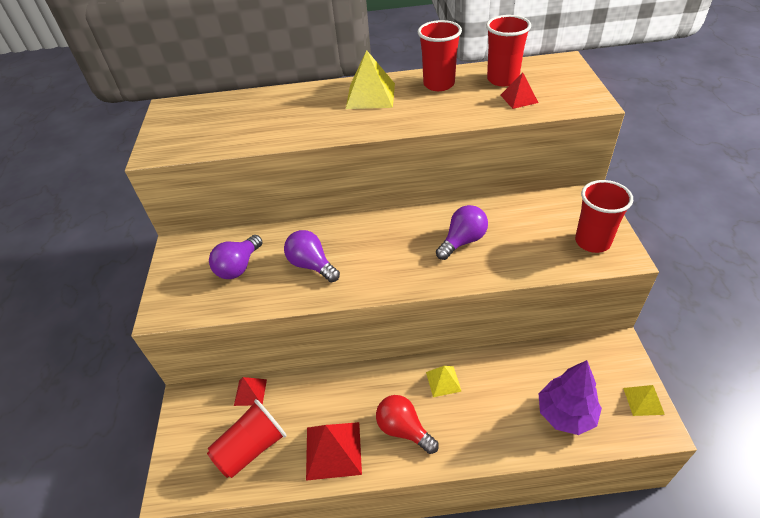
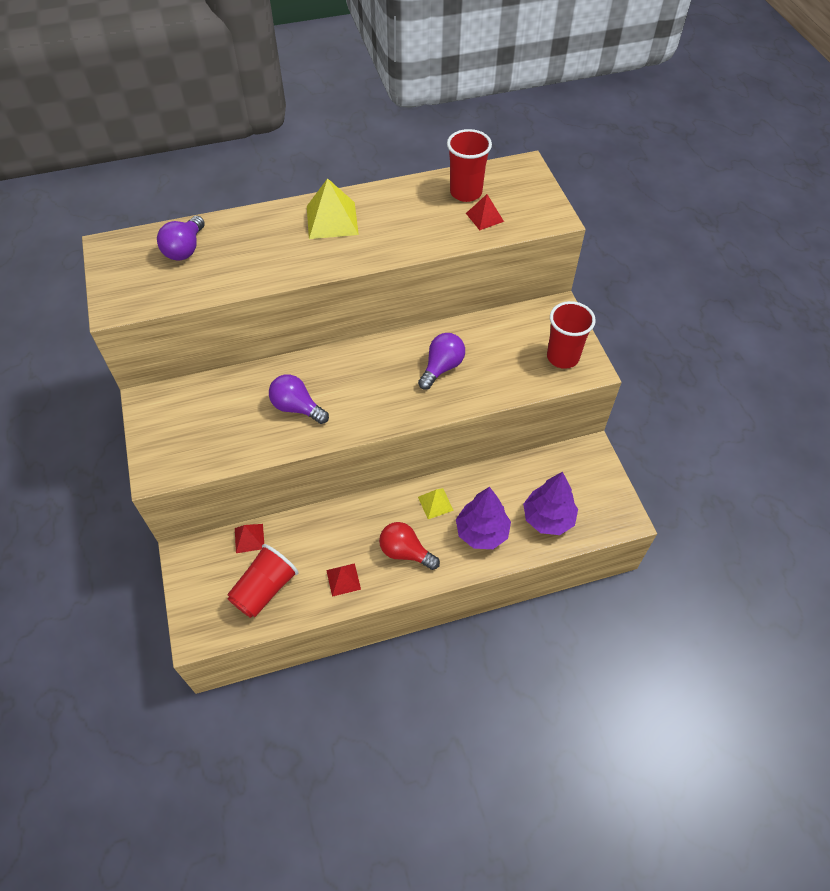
camera: 15 degrees left, 10 degrees up
(238, 267) = (221, 417): purple light bulb -> purple light bulb (185, 249)
(333, 450) = (343, 579): red pyramid -> red pyramid, size x0.58
(439, 84) = (401, 202): red cup -> none
(490, 419) = (482, 532): none -> purple tree
(643, 401) = (613, 498): yellow pyramid -> none

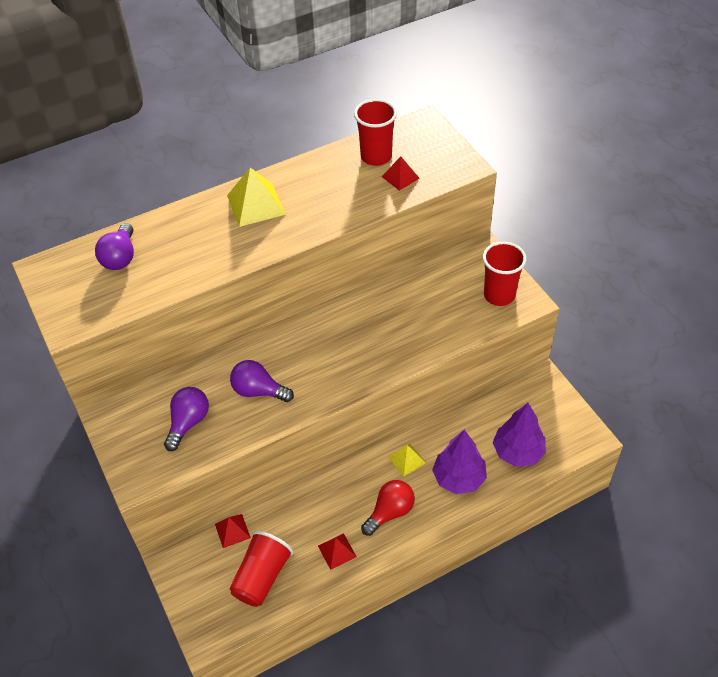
camera: 10 degrees left, 5 degrees down
(405, 552) = (390, 512): red light bulb -> red light bulb turned 120 degrees clockwise
(442, 367) = (388, 326): purple light bulb -> purple light bulb (188, 422)

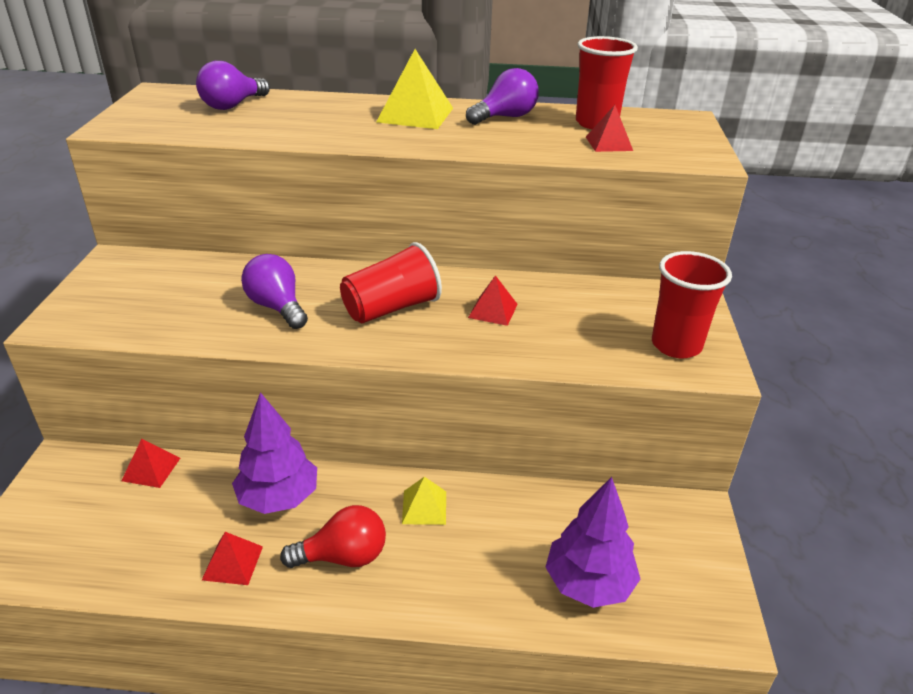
camera: 30 degrees right, 15 degrees down
(188, 422) = (173, 300): purple light bulb -> purple light bulb (505, 117)
(262, 577) = (121, 537): red cup -> red cup (391, 308)
(385, 323) = (493, 310): none -> red pyramid
(459, 478) = (473, 568): purple tree -> purple tree (279, 498)

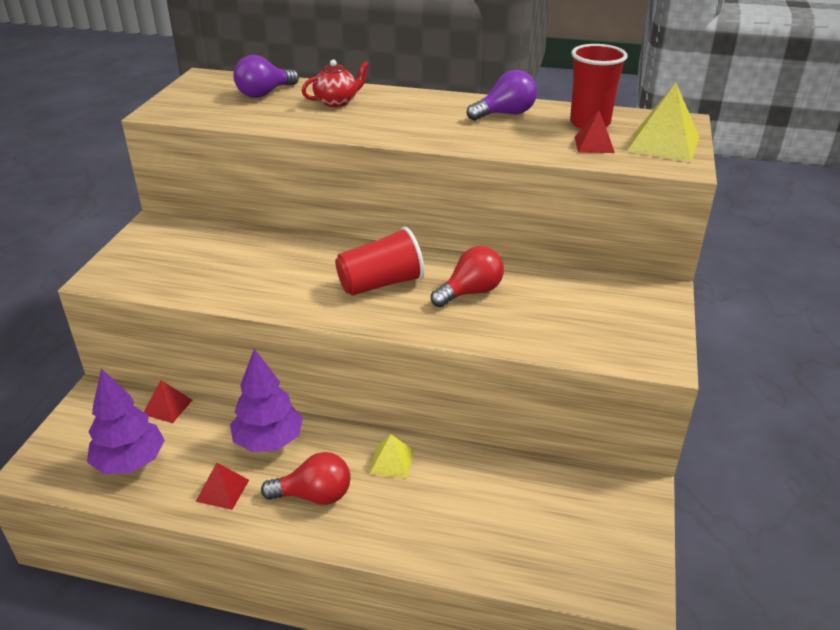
camera: 10 degrees right, 0 degrees up
(277, 307) = (282, 276): purple light bulb -> none
(317, 111) = (337, 102): none -> red teapot
(415, 115) = (423, 108): yellow pyramid -> yellow pyramid (663, 144)
(493, 310) = (470, 292): red pyramid -> red light bulb
(588, 584) = (522, 542): purple tree -> purple tree (130, 462)
(676, 345) = (631, 336): red cup -> none

